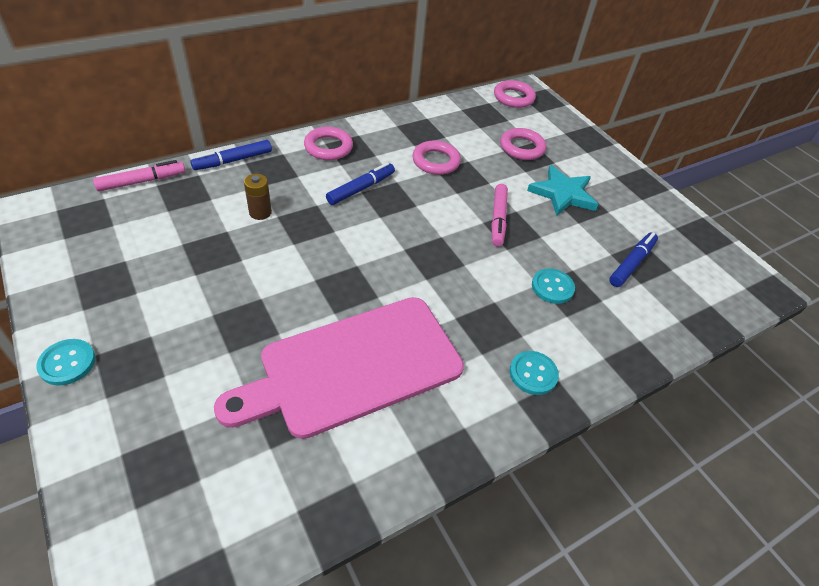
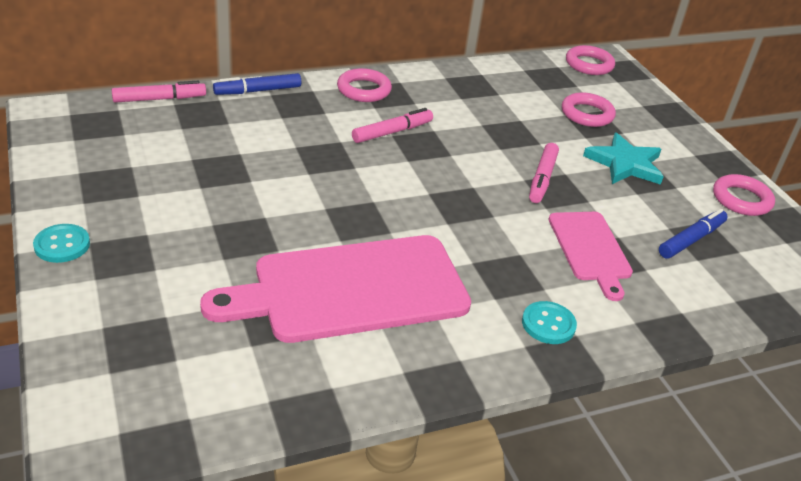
camera: 10 degrees right, 10 degrees down
(260, 212) = (278, 141): brown battery -> none
(361, 188) = (392, 132): blue marker -> pink marker
(436, 161) = (482, 116): pink ring -> pink ring (741, 199)
(552, 287) = (590, 249): turquoise button -> pink cutting board

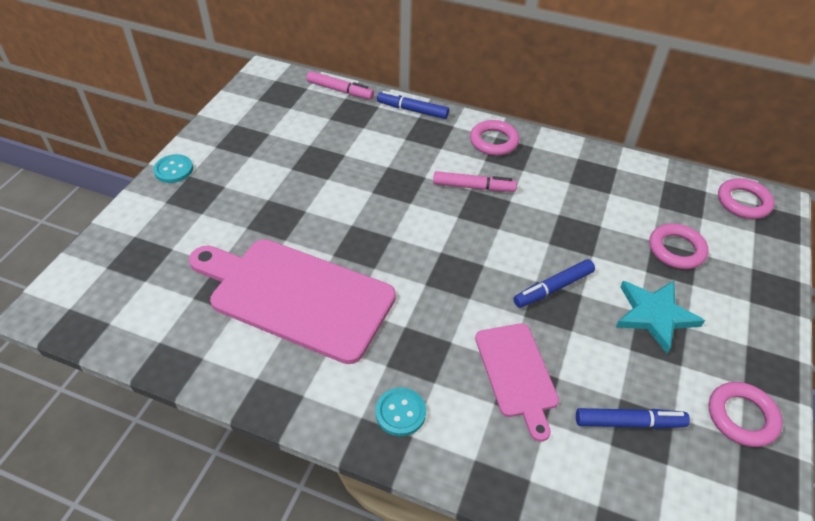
camera: 45 degrees right, 10 degrees up
(542, 179) = (553, 288): pink marker -> blue marker
(590, 249) = (517, 373): pink cutting board -> pink cutting board turned 45 degrees counterclockwise

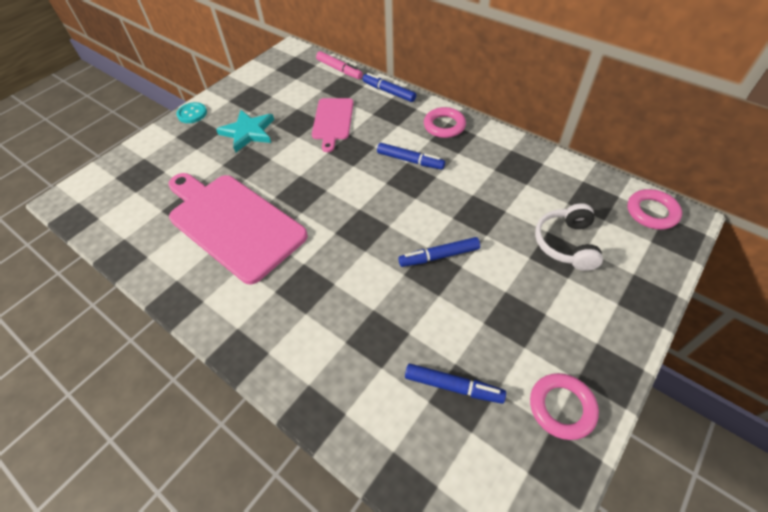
camera: 20 degrees right, 5 degrees up
(400, 412) = (268, 331): turquoise button -> none
(473, 187) = (410, 160): pink marker -> blue marker
(517, 373) = (375, 321): pink cutting board -> pink cutting board (332, 121)
(654, 315) = (519, 297): turquoise star -> turquoise star (248, 132)
(676, 250) = (566, 244): pink ring -> white headphones

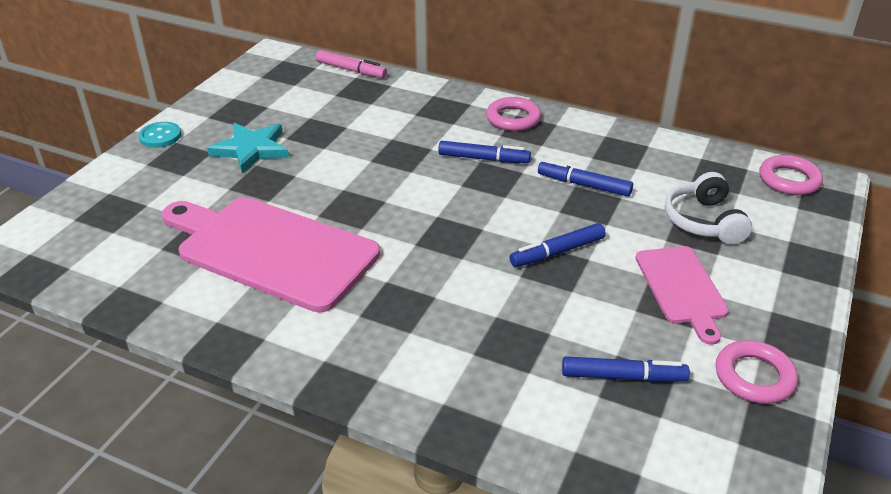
camera: 15 degrees left, 15 degrees down
(332, 121) = (364, 127): pink cutting board -> pink cutting board (682, 288)
(389, 92) = (427, 89): blue marker -> blue marker (584, 185)

